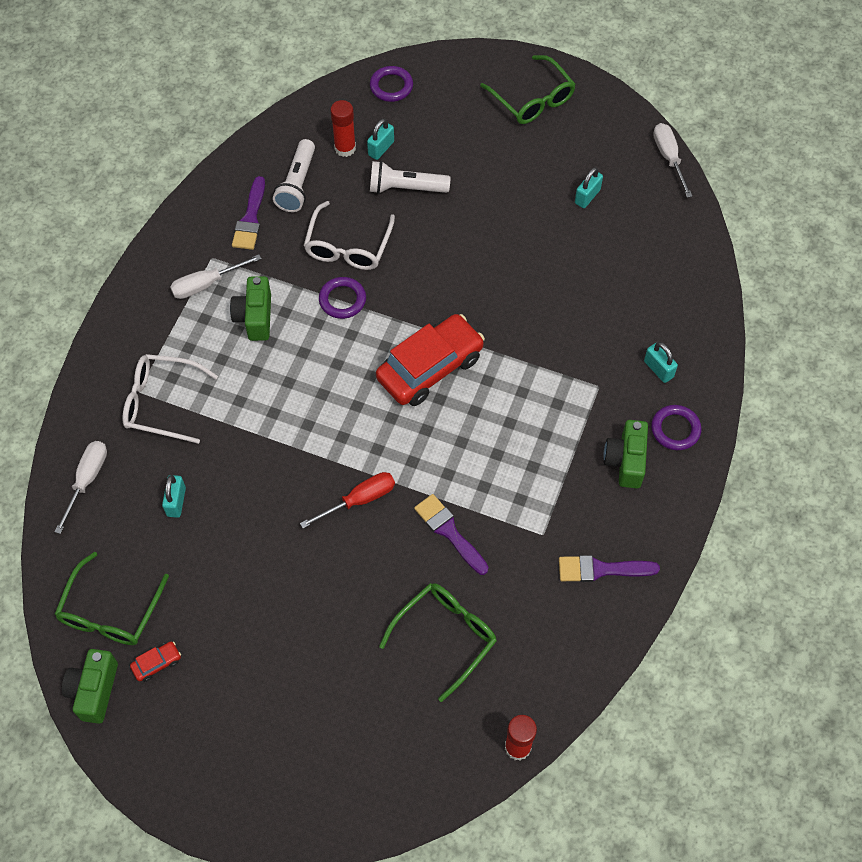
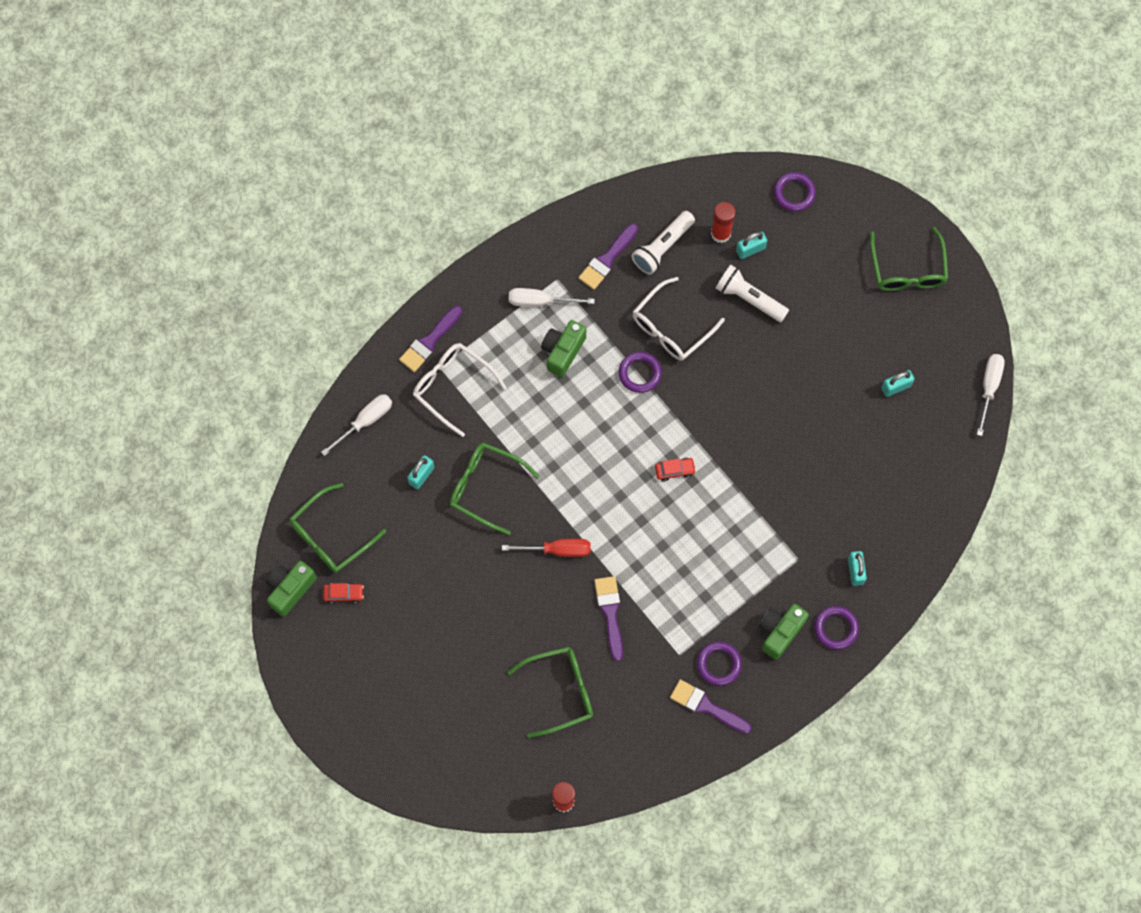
camera: 30 degrees right, 10 degrees up
(114, 373) = (429, 341): none -> purple brush
(251, 479) = (486, 487): none -> green glasses
(430, 368) = (674, 470): red car -> red car, size x0.40
(587, 522) = (718, 664): none -> purple ring

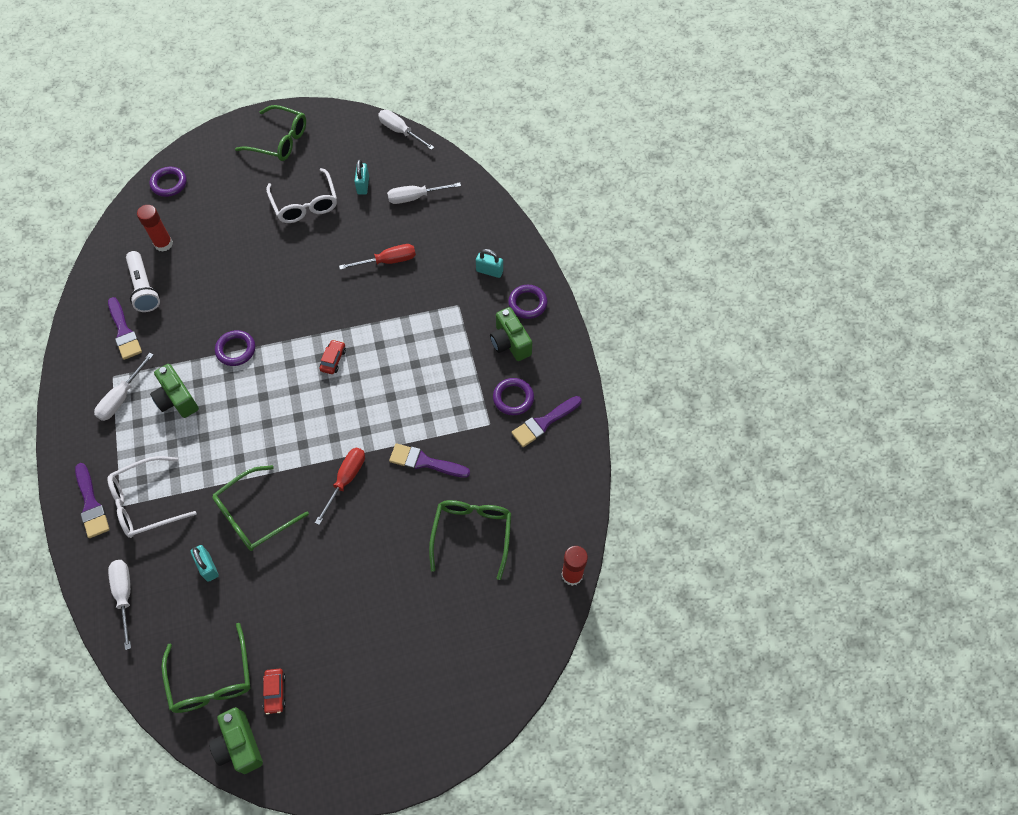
camera: 65 degrees left, 10 degrees down
(343, 594) = (275, 692): red car -> red car turned 150 degrees clockwise
(671, 327) = (214, 310): white glasses -> white glasses (305, 204)
(749, 298) = (229, 247): white flashlight -> none
(750, 249) = (191, 230): turquoise padlock -> none
(814, 462) = (388, 261): none -> red screwdriver
(909, 449) = (415, 197): none -> white screwdriver

